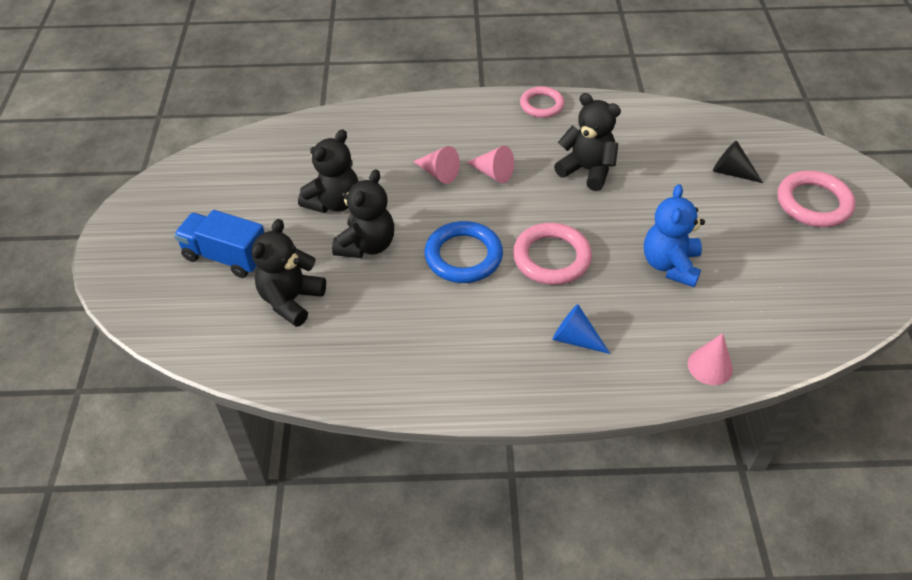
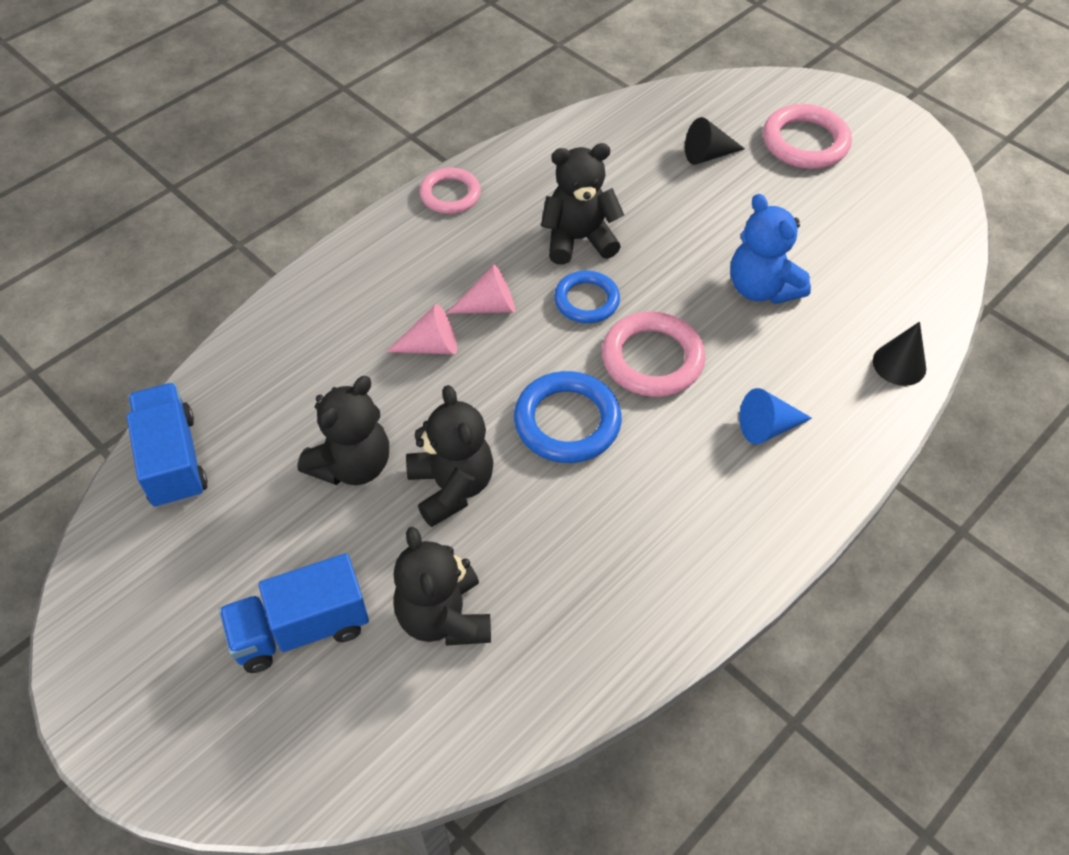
camera: 45 degrees left, 5 degrees up
(261, 146) = (173, 460): none -> blue truck
(334, 202) = (352, 465): black teddy bear -> black teddy bear turned 45 degrees clockwise
(551, 204) = (586, 300): none -> blue ring
(710, 366) = (899, 364): pink cone -> black cone

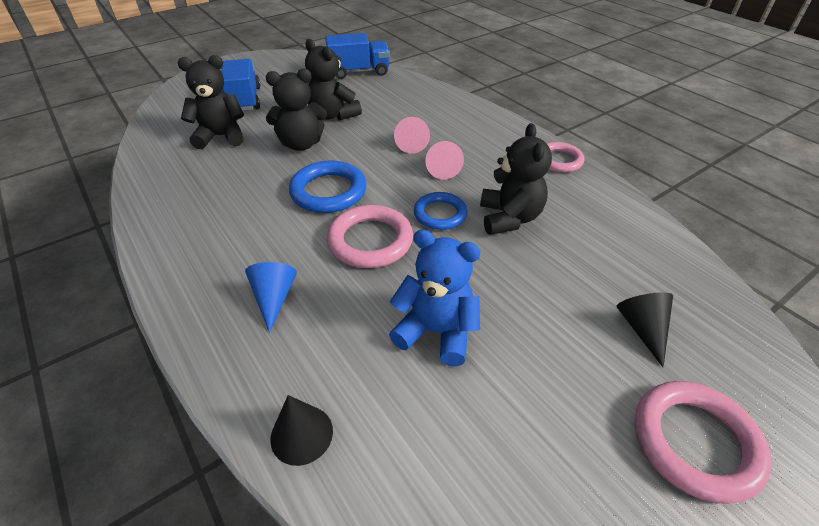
camera: 100 degrees right, 10 degrees down
(761, 288) = (436, 331): blue teddy bear -> blue teddy bear turned 45 degrees clockwise

